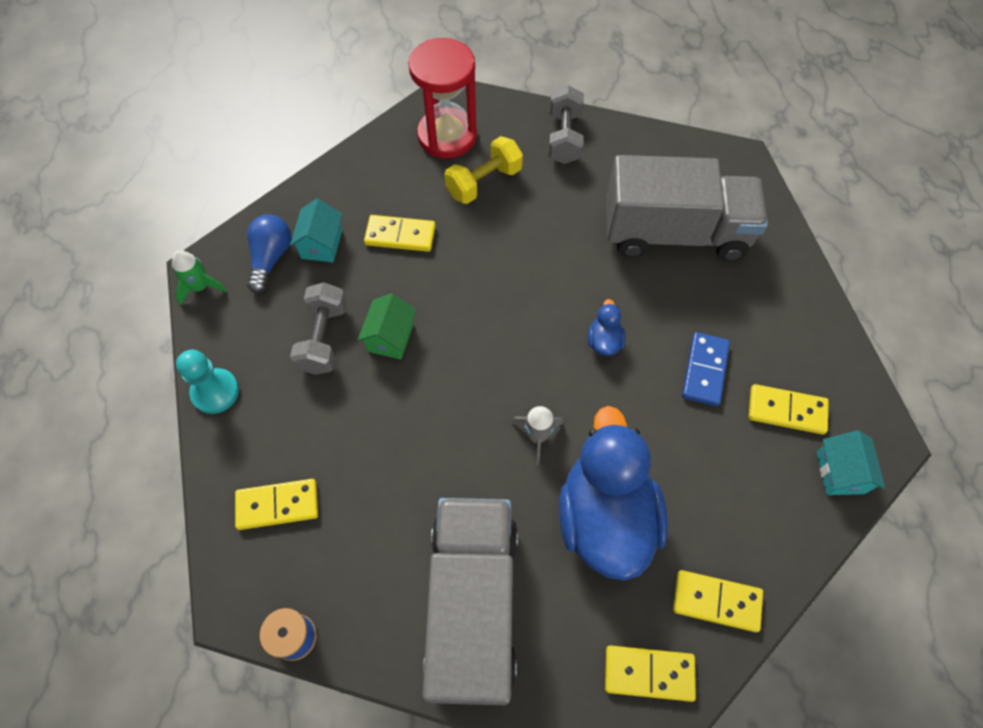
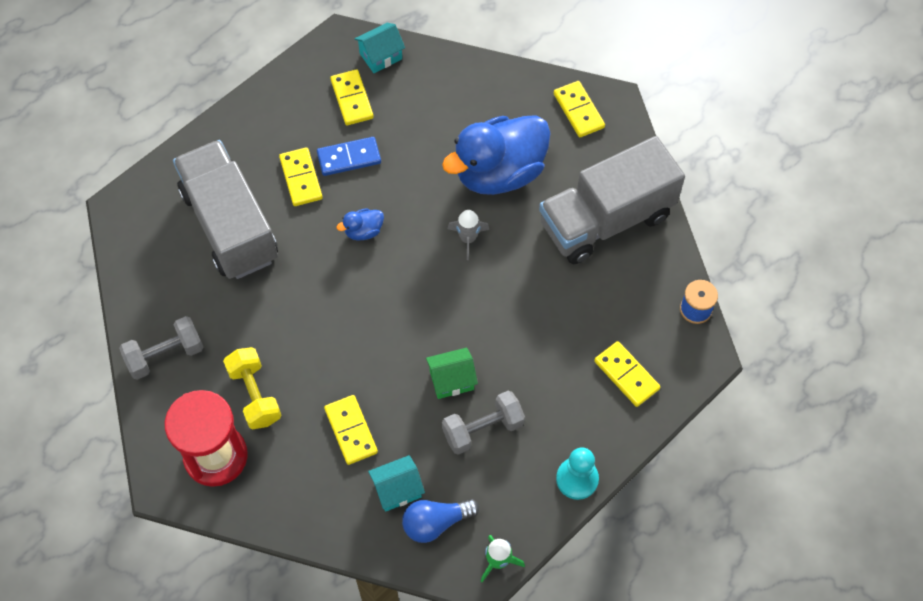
camera: 120 degrees left, 0 degrees up
(484, 182) = (255, 395): yellow dumbbell -> yellow dumbbell turned 45 degrees clockwise
(716, 601) = (512, 93): yellow domino -> yellow domino (301, 178)

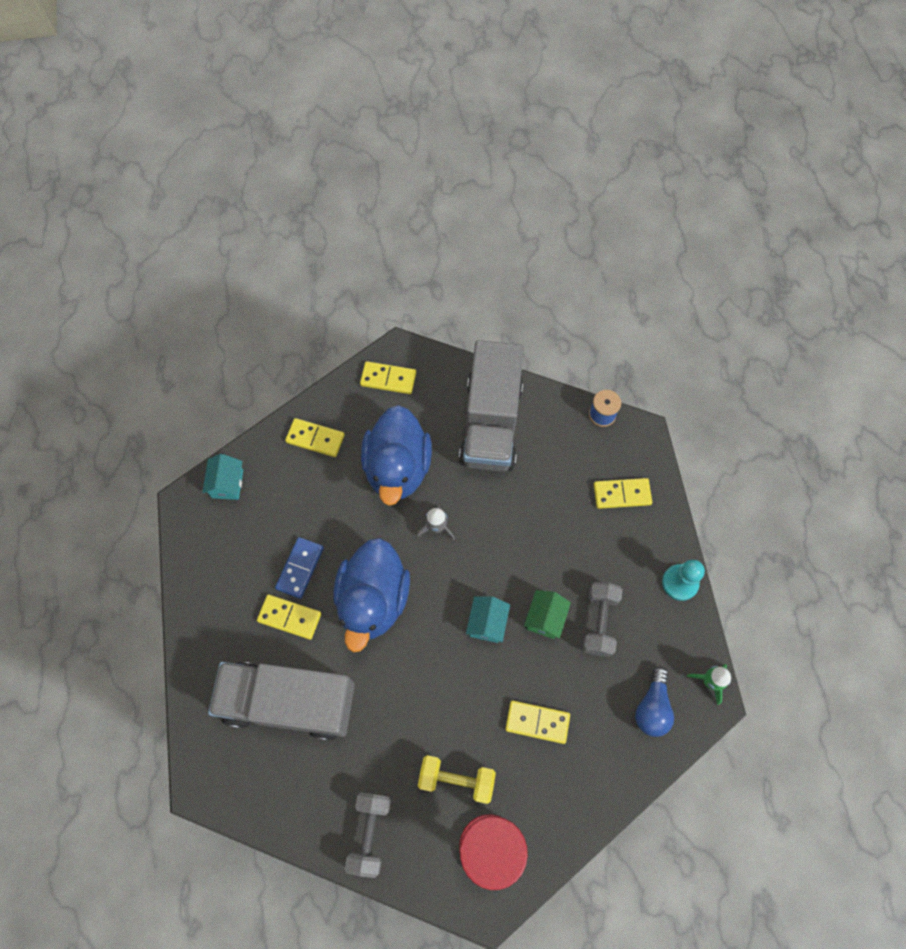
camera: 55 degrees left, 5 degrees up
(352, 99) = (249, 531): yellow domino -> yellow domino (315, 438)
(363, 231) = (373, 600): blue duck -> blue duck, size x2.46
(397, 490) = (608, 718): turquoise house -> turquoise house (487, 623)

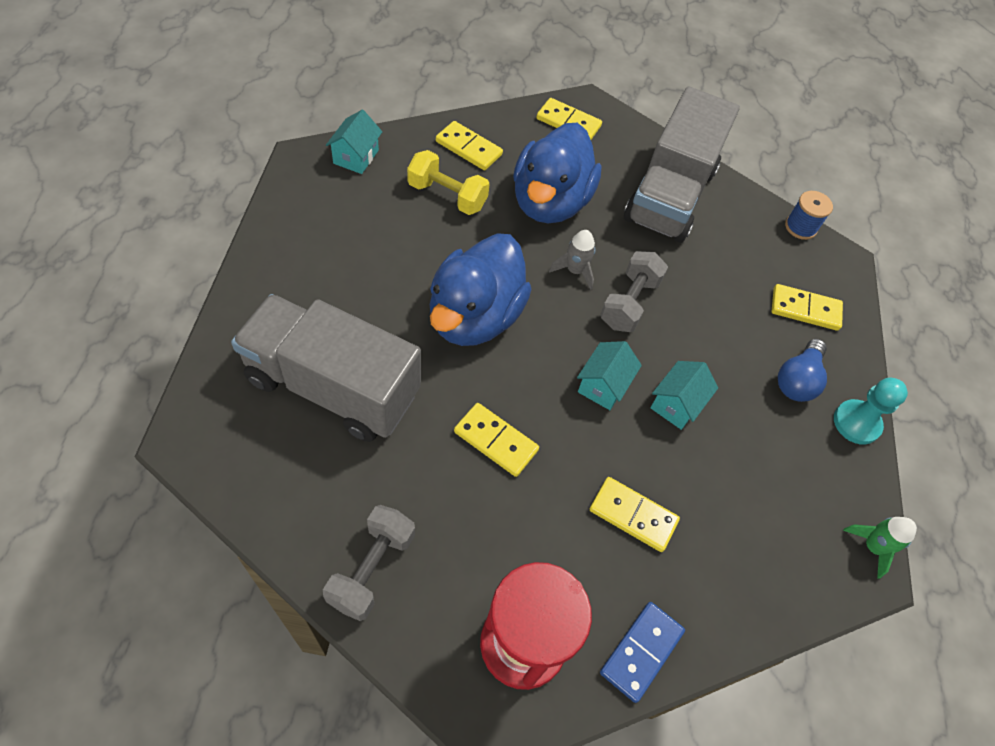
camera: 10 degrees right, 10 degrees down
(289, 617) = (370, 301): yellow domino -> yellow domino (496, 441)
(300, 568) = (402, 258): blue domino -> blue domino (641, 651)
(456, 779) = (507, 545): yellow dumbbell -> yellow dumbbell (447, 196)
(545, 618) = (676, 404): green house -> turquoise house
(599, 622) = (743, 431): grey dumbbell -> grey dumbbell (629, 303)
(652, 707) = (789, 550): blue light bulb -> blue light bulb (797, 380)

